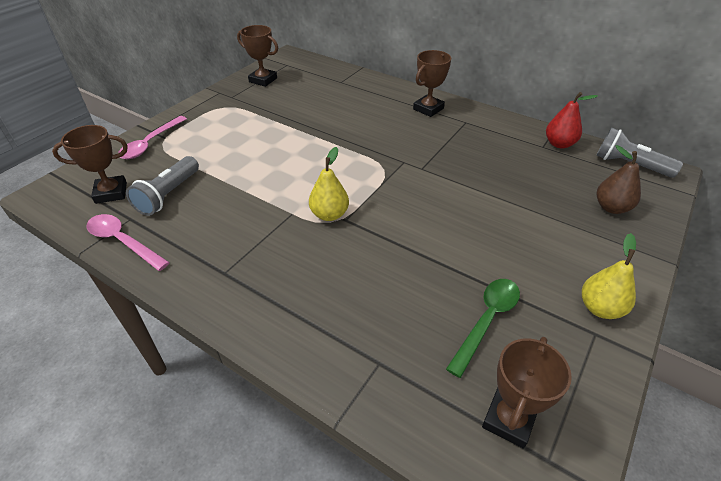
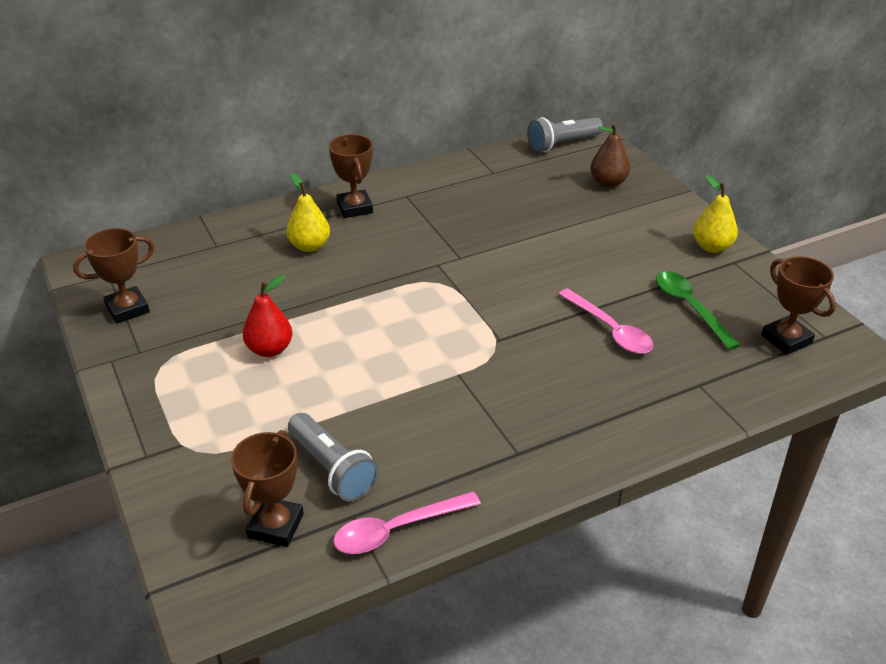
camera: 60 degrees left, 5 degrees down
(150, 143) = (184, 462): pink spoon -> pink spoon (610, 330)
(329, 214) = (483, 347): yellow pear -> yellow pear (309, 246)
(559, 144) = (498, 162): red pear -> red pear (270, 349)

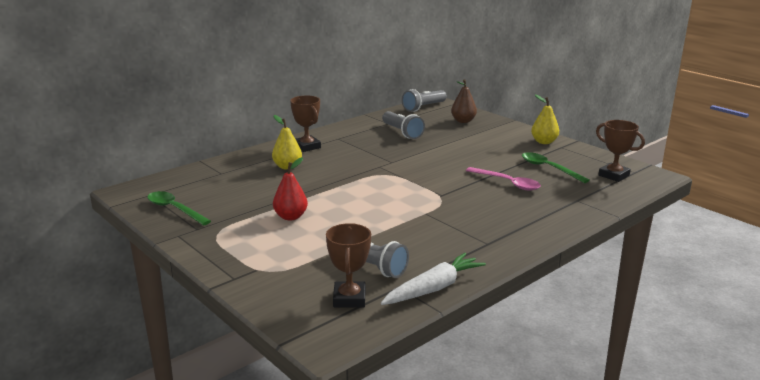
camera: 15 degrees left, 15 degrees down
(127, 309) = (174, 209): brown trophy -> green spoon
(397, 530) = (433, 288): pink spoon -> white carrot
(504, 196) = (402, 132): none -> grey flashlight

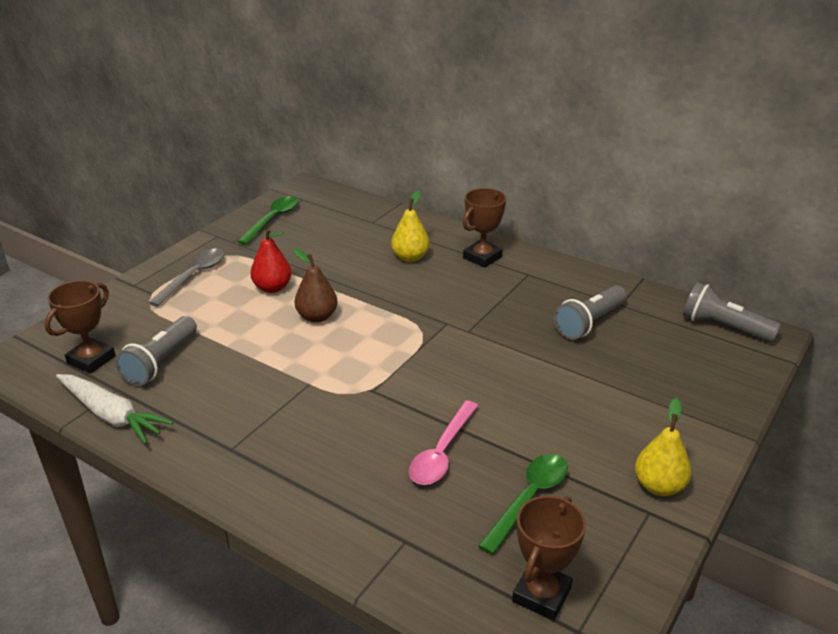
camera: 75 degrees right, 10 degrees up
(243, 248) = (194, 276): none -> grey spoon
(349, 299) = (91, 360): brown trophy -> brown trophy turned 45 degrees counterclockwise
(463, 121) = (692, 377): brown pear -> brown pear (317, 317)

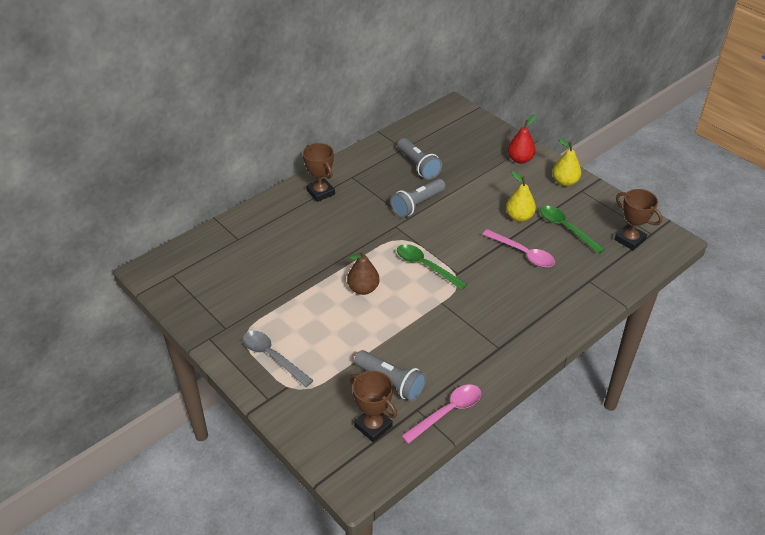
camera: 75 degrees left, 10 degrees up
(111, 415) = (447, 412): white carrot -> pink spoon
(272, 220) = (200, 298): green spoon -> green spoon (425, 266)
(272, 288) = (312, 309): red pear -> red pear (520, 159)
(410, 257) = (303, 228): yellow pear -> yellow pear (519, 217)
(723, 327) = (441, 118): grey flashlight -> grey flashlight (417, 205)

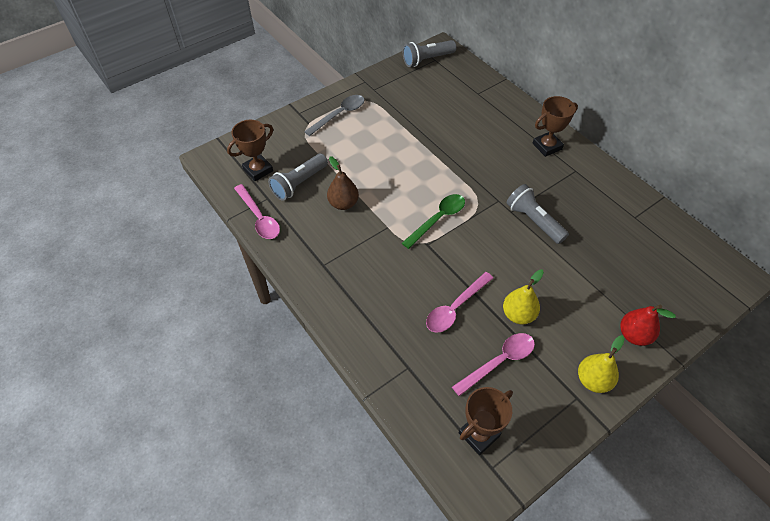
camera: 95 degrees right, 10 degrees up
(363, 289) = (410, 171): brown pear -> brown pear (343, 204)
(418, 166) = (603, 228): grey flashlight -> grey flashlight (427, 60)
(566, 228) = (499, 362): green spoon -> pink spoon

